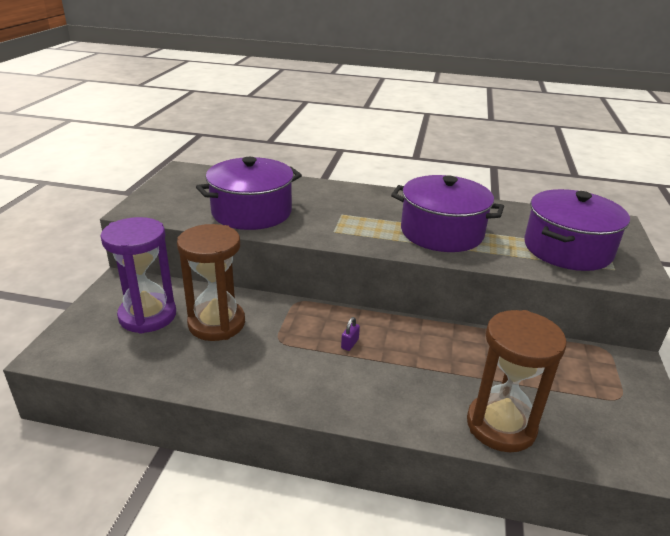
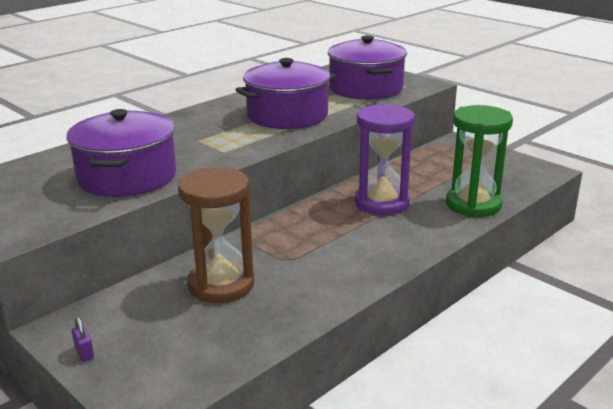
camera: 55 degrees left, 5 degrees down
(147, 316) = (154, 324): purple hourglass -> purple hourglass (382, 203)
(349, 344) = (329, 228): purple padlock -> purple padlock (84, 352)
(501, 425) = (473, 204): brown hourglass -> green hourglass

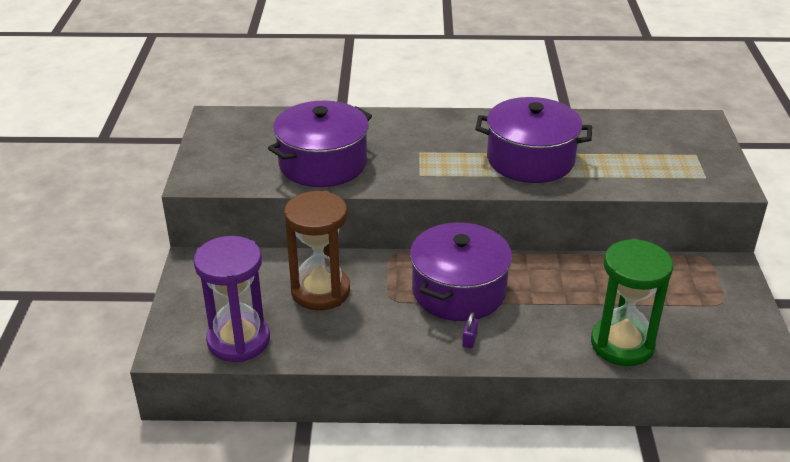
camera: 45 degrees right, 10 degrees up
(84, 352) = (186, 289): purple padlock -> purple padlock (469, 340)
(366, 88) = (658, 161): purple pot -> purple pot (459, 291)
(382, 203) = (543, 293): purple hourglass -> purple hourglass (238, 340)

